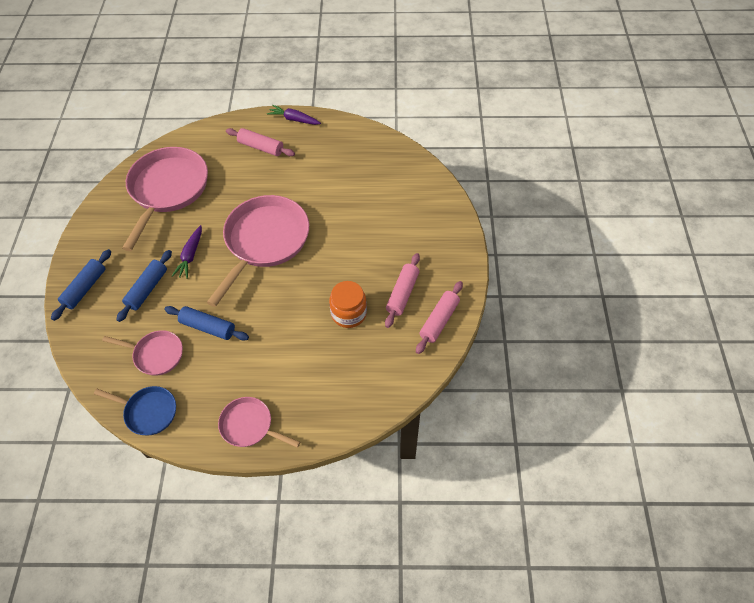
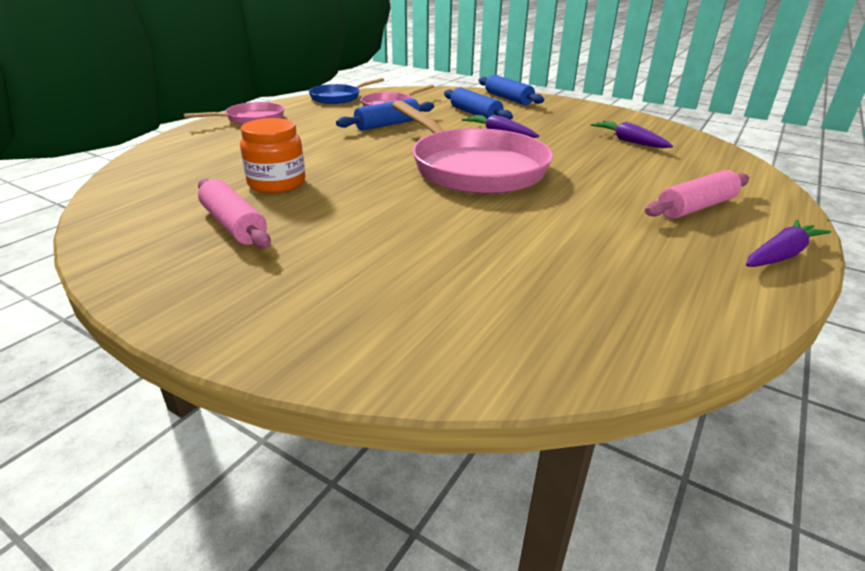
camera: 120 degrees right, 25 degrees down
(167, 190) = (629, 141): pink pan -> purple carrot
(439, 321) = (137, 236): pink rolling pin -> none

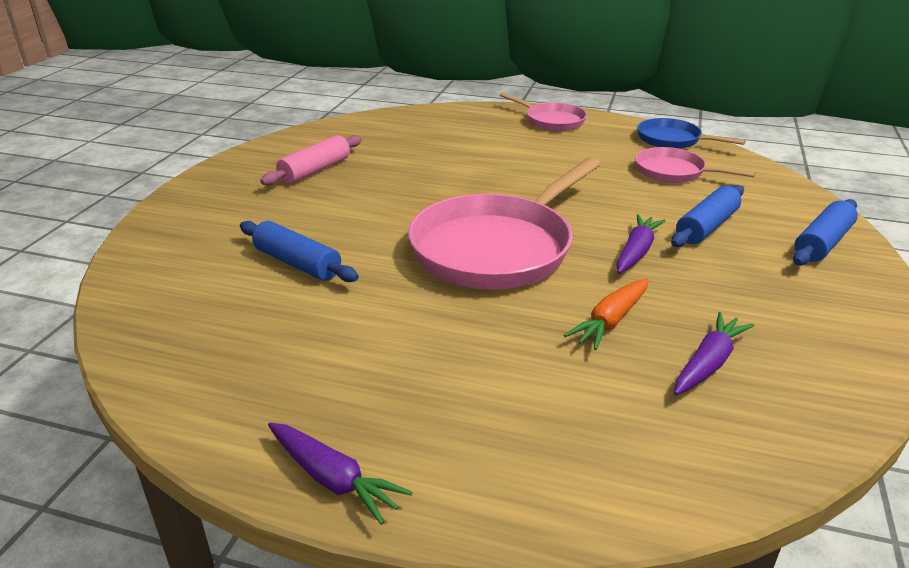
camera: 75 degrees right, 0 degrees up
(277, 183) = (399, 166): orange jar -> none
(387, 125) = (601, 182): blue rolling pin -> blue rolling pin (297, 263)
(584, 153) = (610, 321): none -> orange carrot
(695, 207) = (459, 416): pink rolling pin -> none

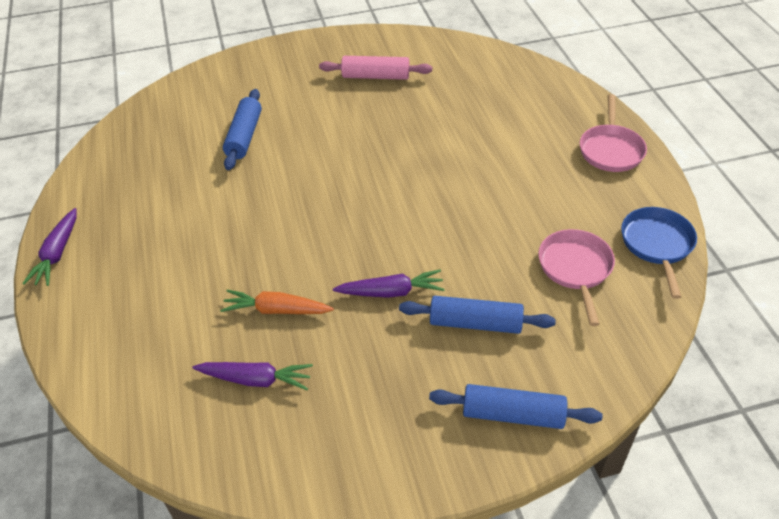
camera: 60 degrees right, 15 degrees up
(497, 248) = (336, 214): pink pan -> none

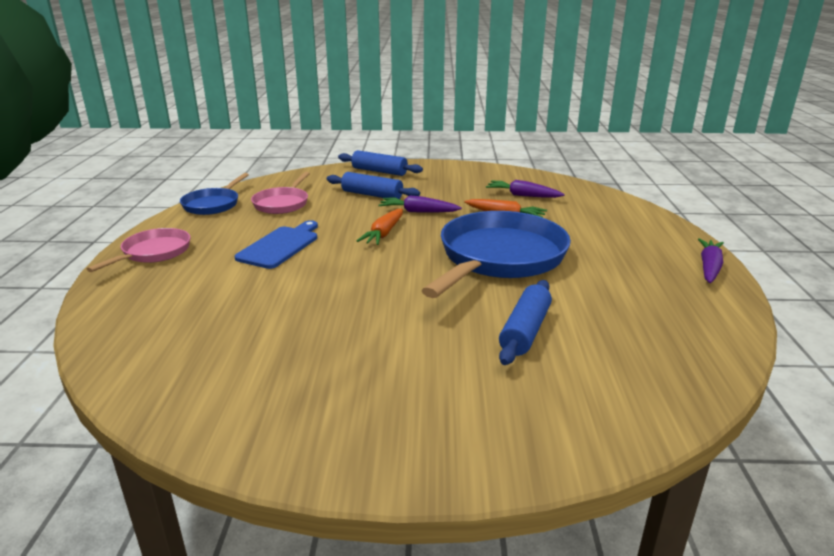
camera: 165 degrees left, 20 degrees down
(274, 219) = (499, 258): none -> blue pan
(376, 76) = (314, 374): pink rolling pin -> none
(410, 233) = (383, 233): none -> orange carrot
(503, 187) = (280, 246): none -> blue cutting board

